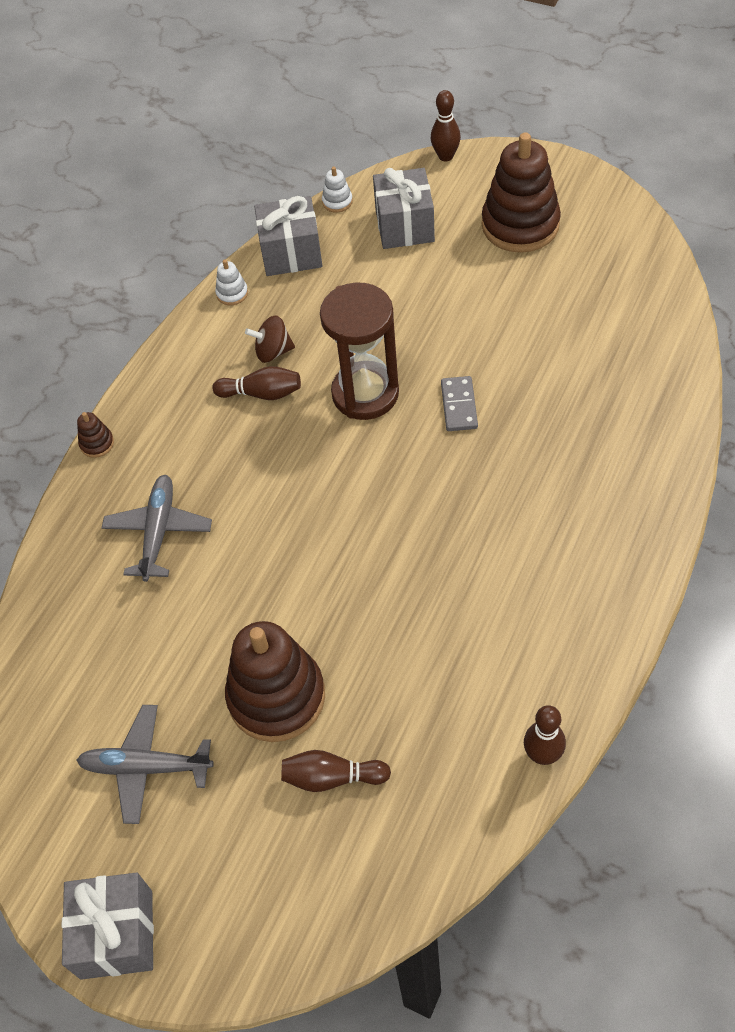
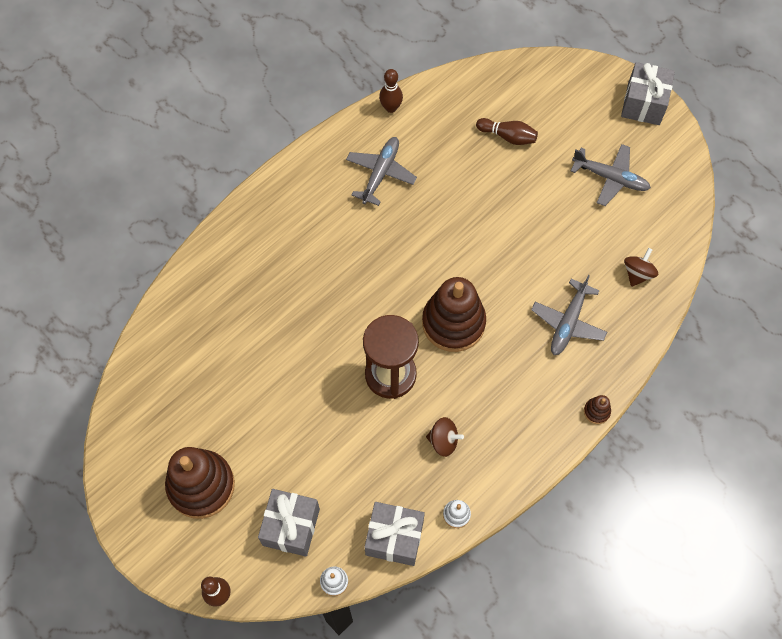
camera: 165 degrees left, 10 degrees up
(75, 631) = (637, 273): none -> brown spinning top
(262, 393) = (464, 406): brown bowling pin -> none
(276, 696) = (524, 189): brown stacking toy -> brown stacking toy (453, 323)
(459, 405) = (330, 338): grey domino -> none
(504, 638) = (380, 173): none -> grey plane

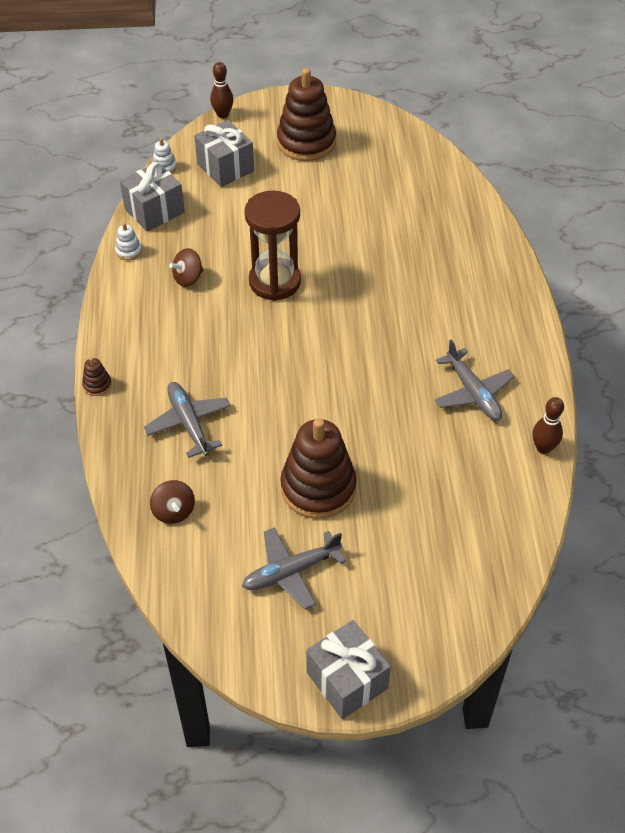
camera: 130 degrees right, 15 degrees down
(453, 323) = (274, 347): brown stacking toy -> brown stacking toy (318, 487)
(508, 136) = (422, 520): brown bowling pin -> none

